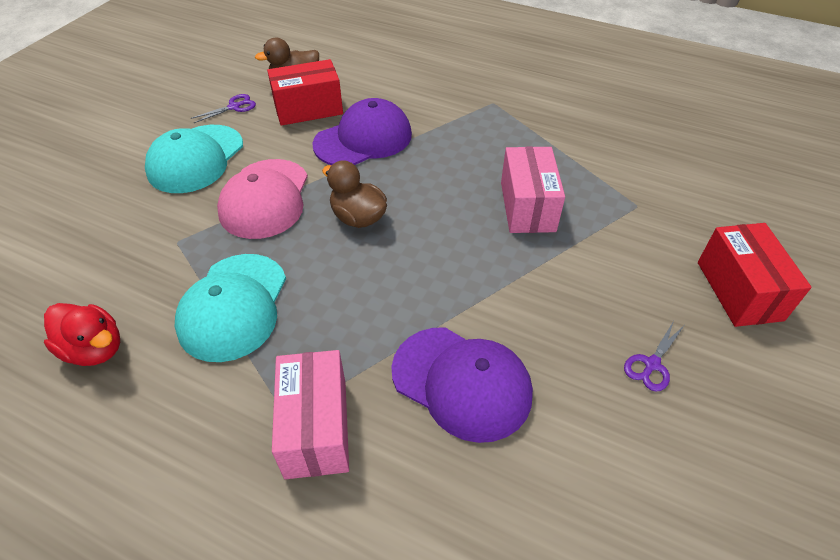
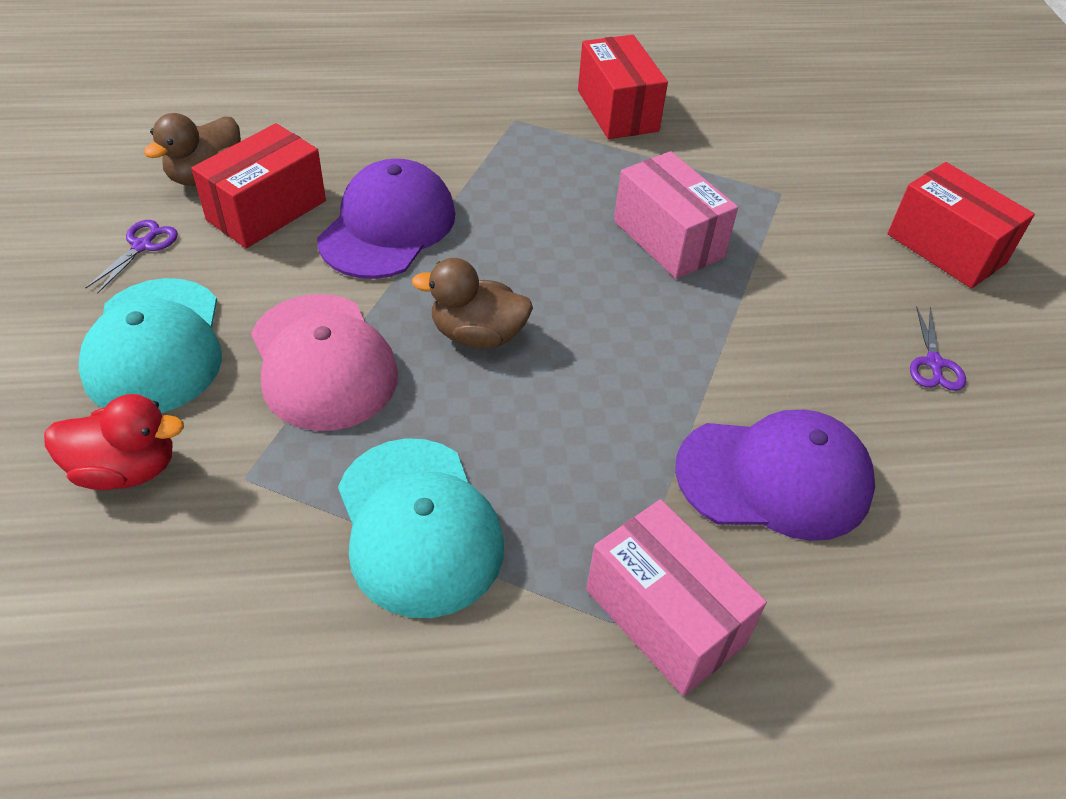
camera: 35 degrees left, 0 degrees up
(95, 349) = (268, 685): red duck -> red duck (126, 469)
(566, 117) = (617, 110): none -> red box

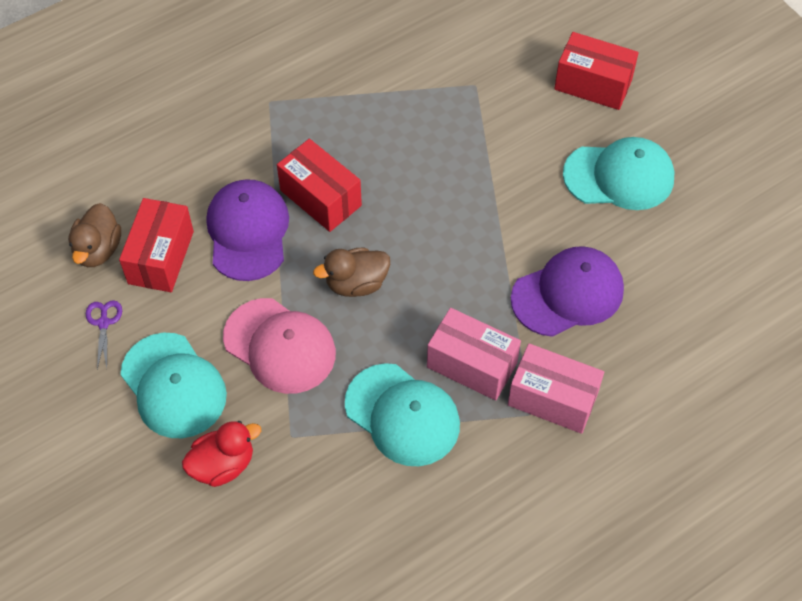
camera: 25 degrees left, 10 degrees up
(617, 110) = (333, 60): red box -> red box (320, 198)
(668, 239) = (426, 157): pink box -> pink box (471, 365)
(934, 363) = (619, 176): purple scissors -> turquoise cap

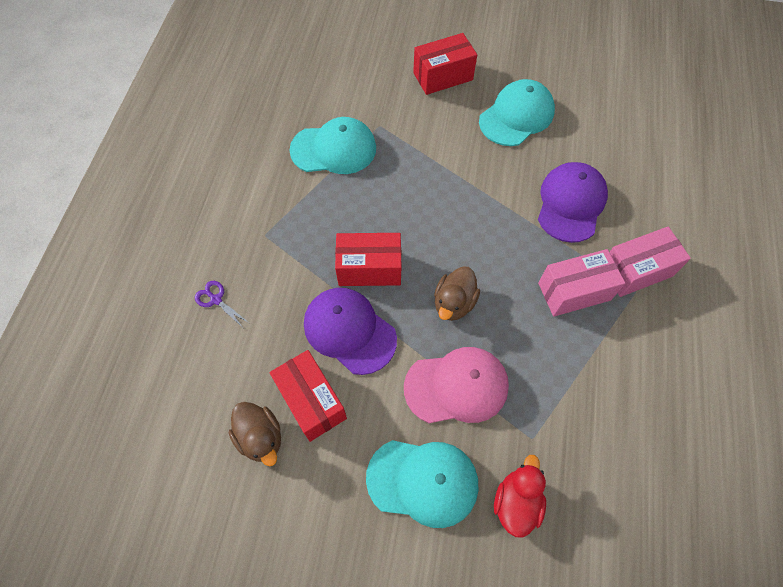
camera: 45 degrees left, 5 degrees up
(104, 323) = (325, 485): purple scissors -> purple scissors (216, 299)
(402, 415) = (575, 359): turquoise cap -> turquoise cap (334, 149)

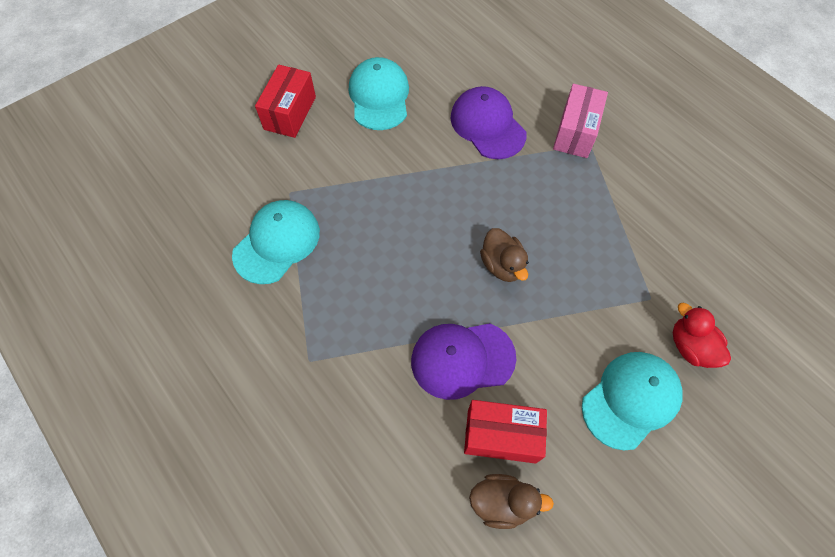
camera: 50 degrees left, 0 degrees up
(216, 299) = (337, 449): purple scissors -> none
(369, 268) = (418, 302): red box -> none
(456, 386) = (573, 317): pink cap -> none
(574, 291) = (559, 181): pink box -> none

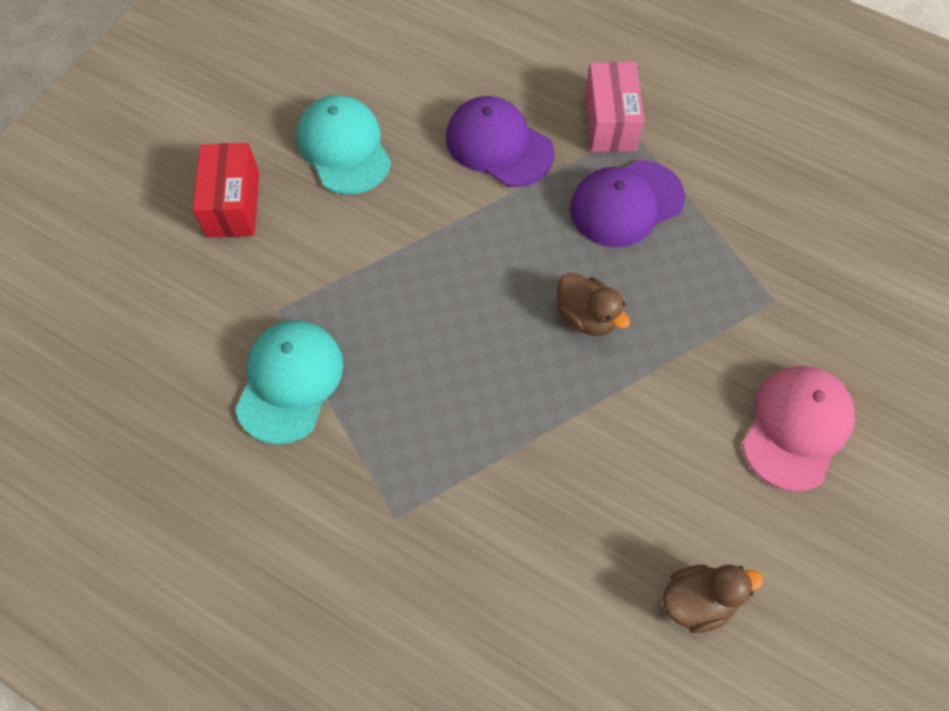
camera: 20 degrees left, 0 degrees up
(462, 359) = (584, 449): purple cap -> purple cap (626, 204)
(501, 436) = (666, 524): red box -> none
(631, 400) = (796, 428): turquoise cap -> pink cap
(690, 347) = (839, 342): red duck -> none

